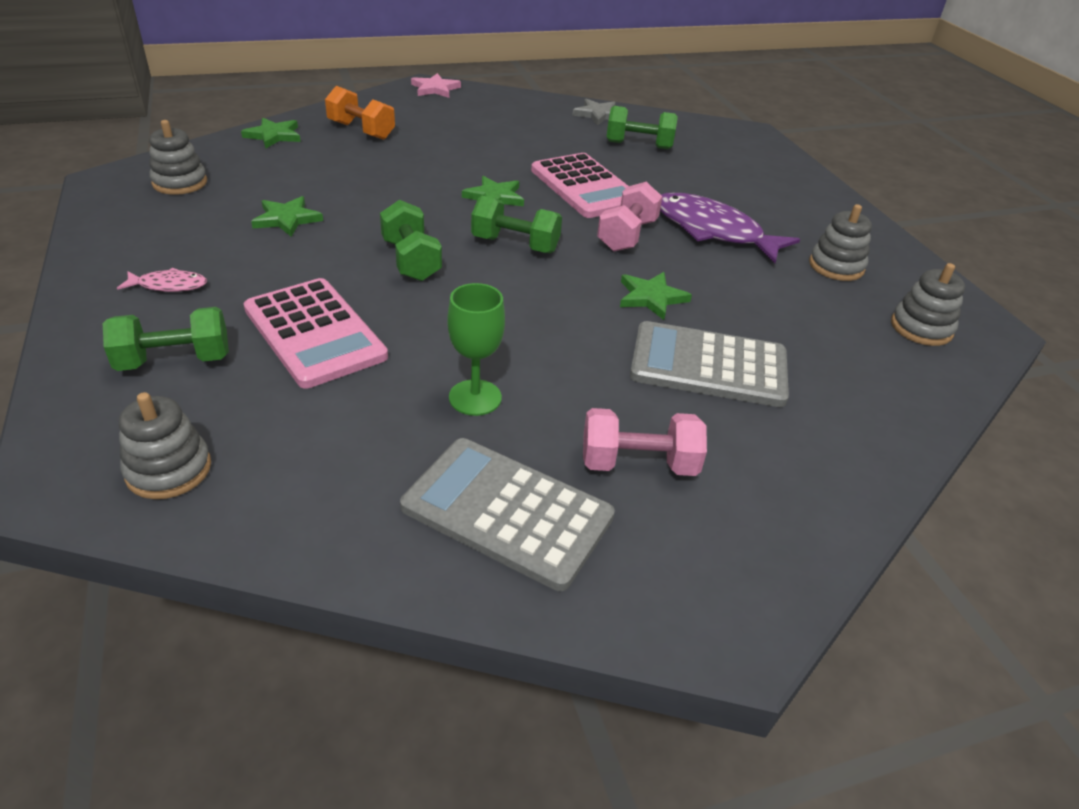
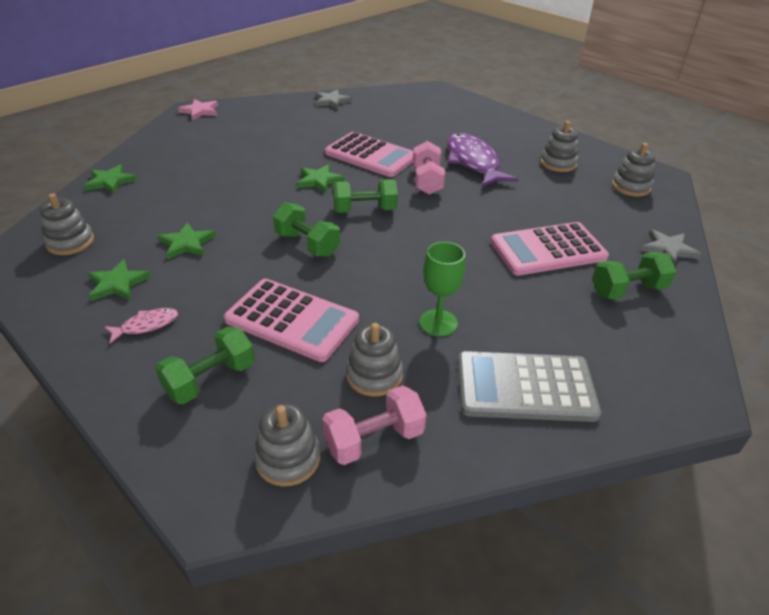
camera: 25 degrees left, 0 degrees up
(343, 424) = (374, 375): none -> grey stacking toy
(361, 131) = (176, 158): orange dumbbell -> none
(638, 464) = (566, 325): pink dumbbell -> pink dumbbell (374, 439)
(639, 145) = (377, 116): green dumbbell -> green dumbbell (628, 290)
(651, 297) = (478, 218): green star -> green star (117, 283)
(708, 366) = (548, 250): grey calculator -> pink calculator
(713, 231) = (473, 162): purple fish -> purple fish turned 60 degrees clockwise
(896, 426) = (668, 249): none -> grey star

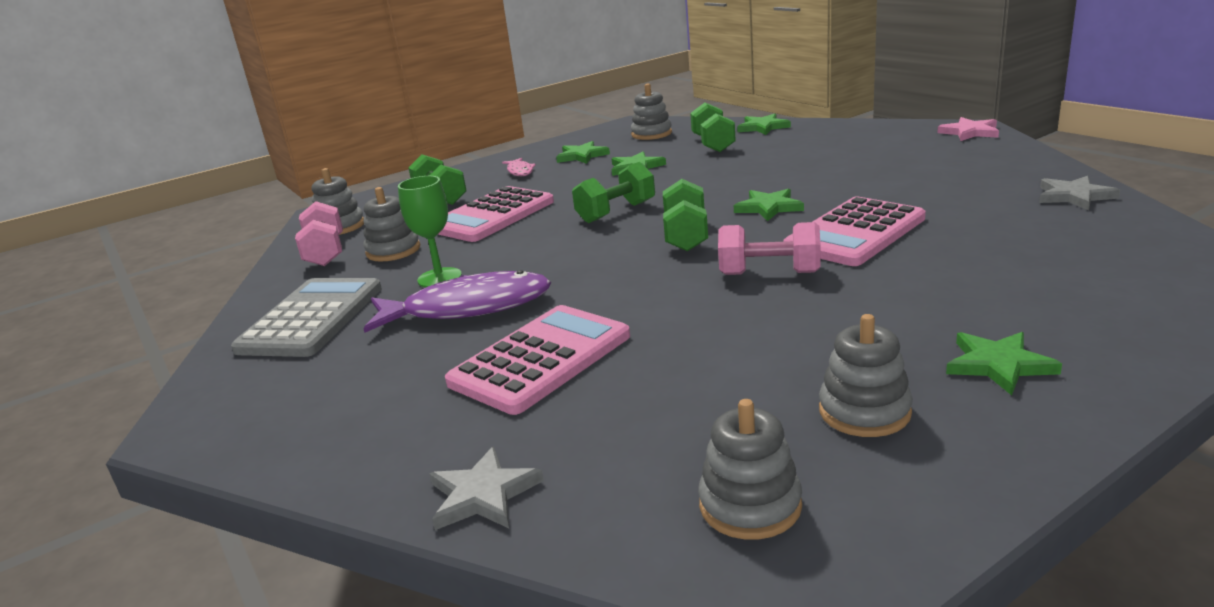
camera: 105 degrees right, 15 degrees down
(473, 162) = (849, 313): purple fish -> purple fish (468, 308)
(512, 137) = (998, 365): none -> green star
(548, 250) = (541, 359): pink calculator -> pink calculator turned 45 degrees clockwise
(628, 290) = (404, 417): green dumbbell -> green dumbbell (713, 144)

